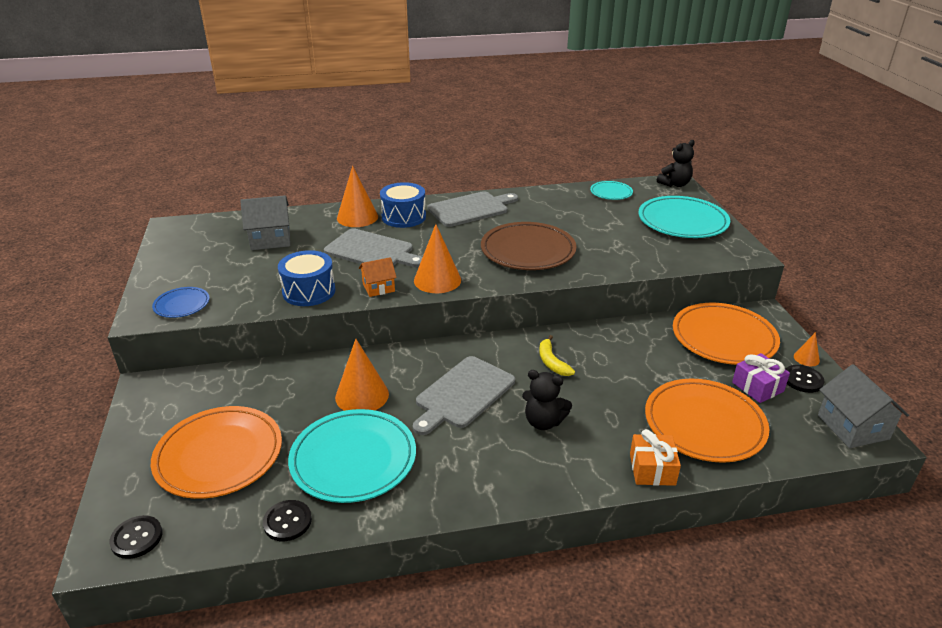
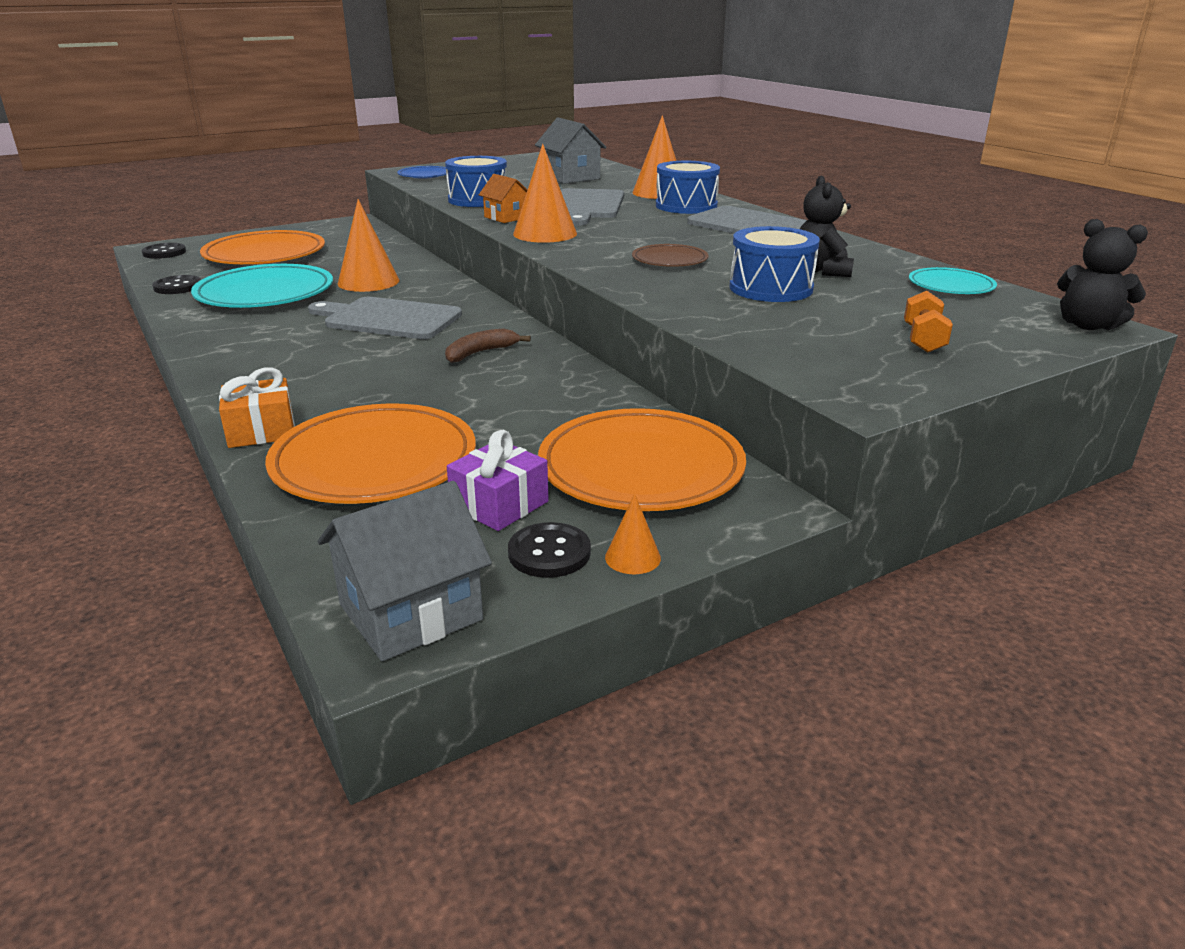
camera: 70 degrees right, 5 degrees down
(528, 250) = (669, 260): brown plate -> brown plate, size x0.51
(543, 422) = (348, 361): black teddy bear -> black teddy bear (821, 271)
(552, 362) = (480, 353): yellow banana -> brown banana
(595, 235) = (770, 288): none -> blue drum
(682, 221) = (923, 339): turquoise plate -> orange dumbbell

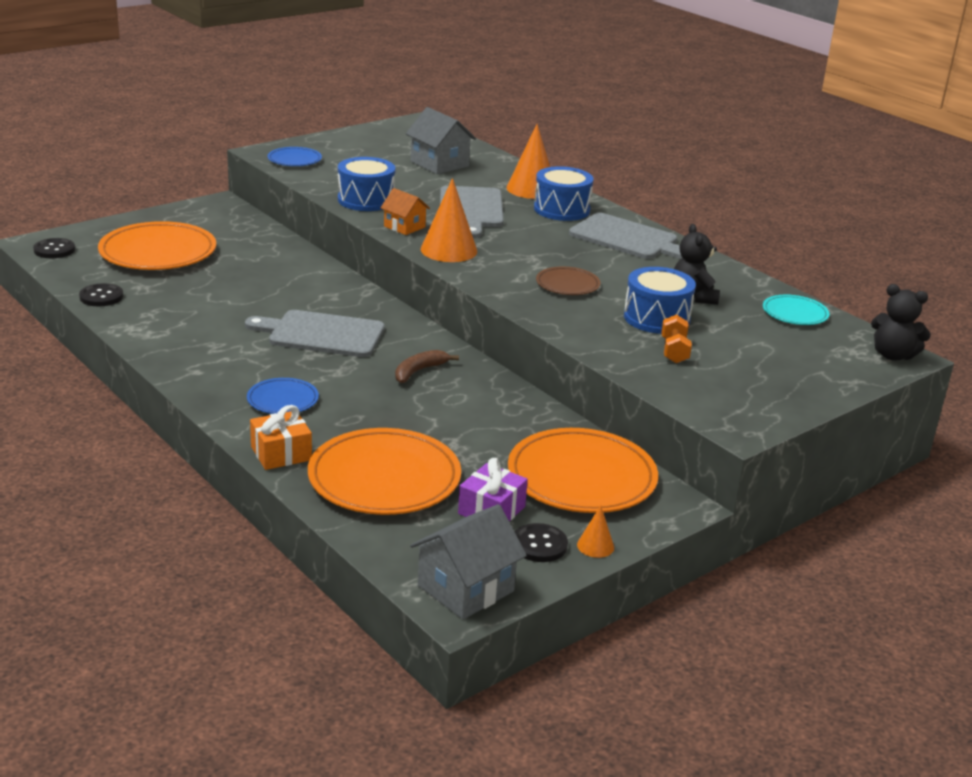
camera: 10 degrees left, 0 degrees up
(265, 293) = (191, 304): turquoise plate -> none
(302, 377) = (282, 400): none -> blue plate
(368, 282) = (279, 288): orange cone -> none
(923, 339) = (776, 372): orange dumbbell -> orange dumbbell (674, 351)

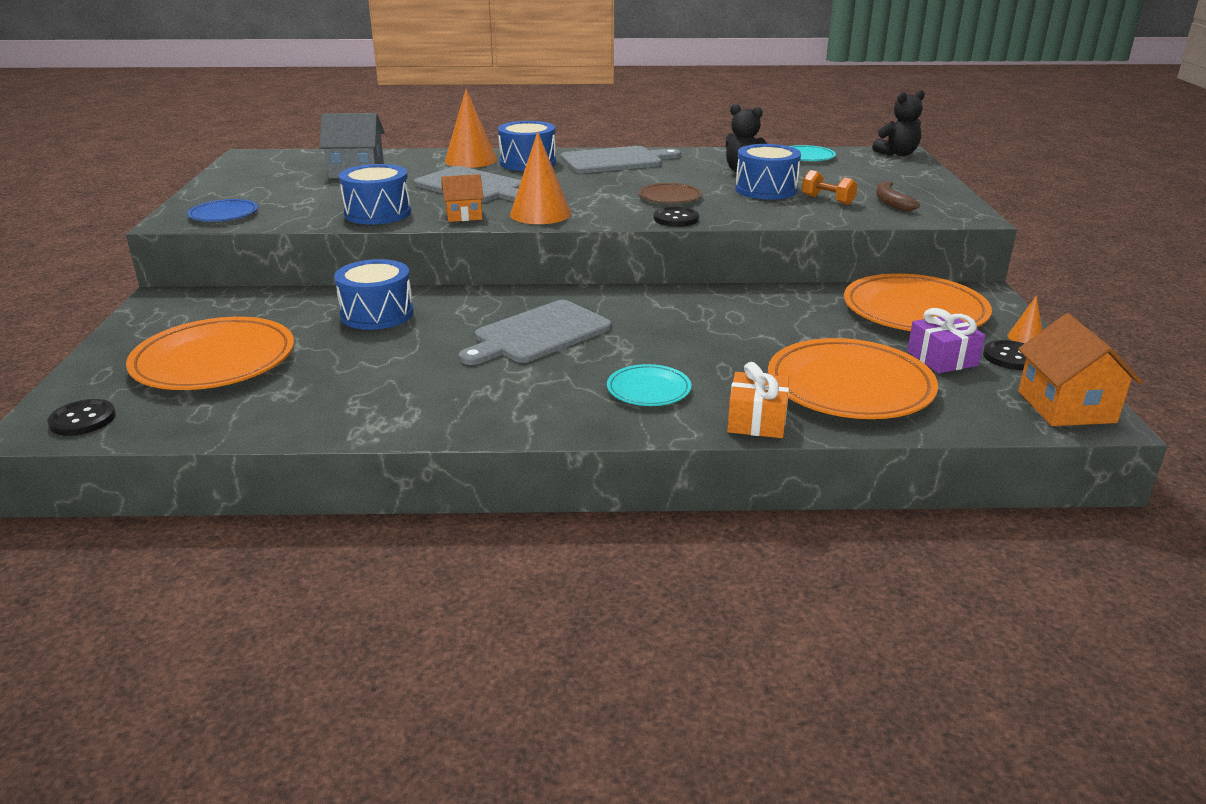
camera: 50 degrees left, 0 degrees up
(101, 296) = (264, 423): black button -> black button (676, 219)
(282, 271) = (377, 314): none -> blue drum
(282, 400) = (648, 389): blue plate -> turquoise plate
(419, 371) = (668, 315): brown banana -> brown banana (891, 203)
(465, 588) = (1066, 407): grey house -> orange house

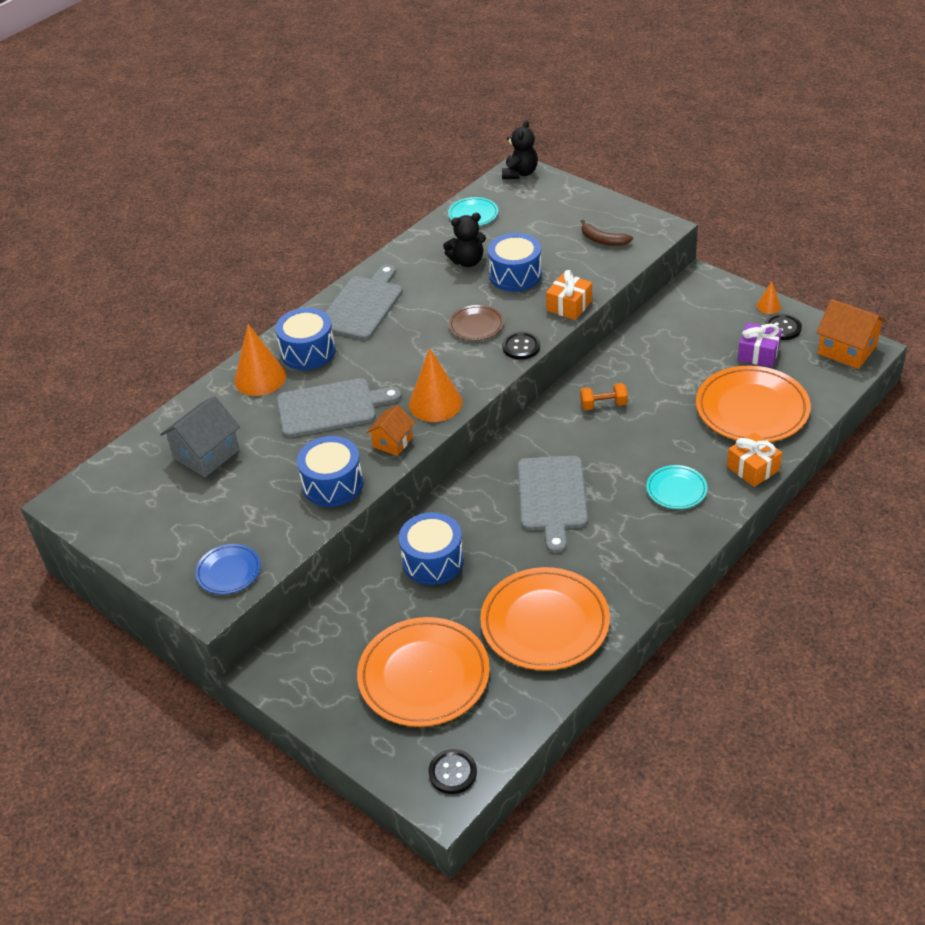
camera: 45 degrees left, 15 degrees up
(771, 218) = (569, 305): none -> orange gift
(827, 200) = (566, 262): orange dumbbell -> orange dumbbell (603, 404)
(914, 311) = (694, 321): orange plate -> orange plate (545, 623)

